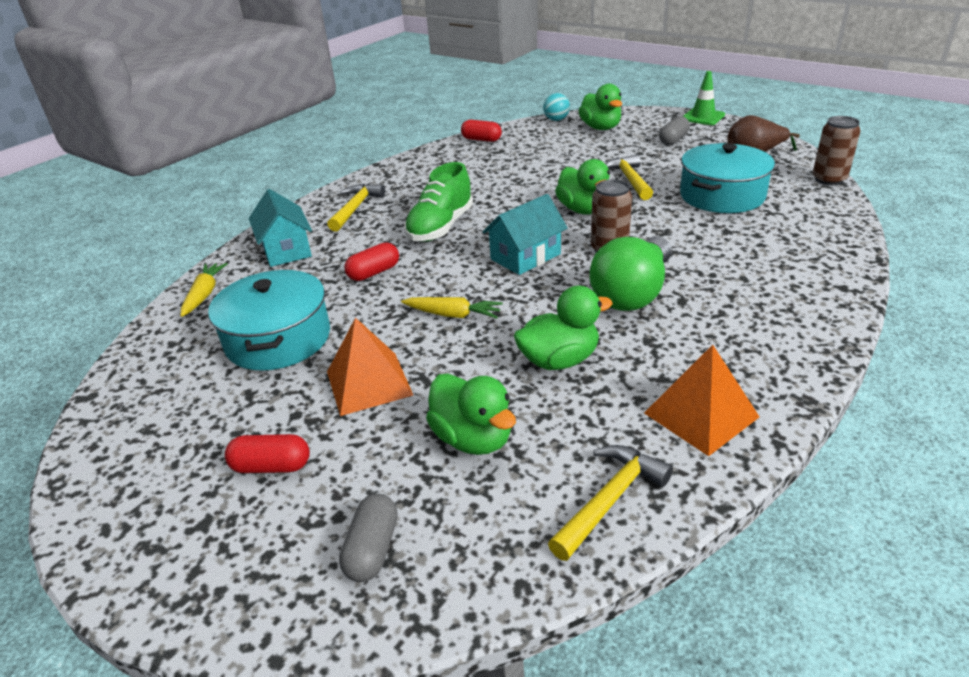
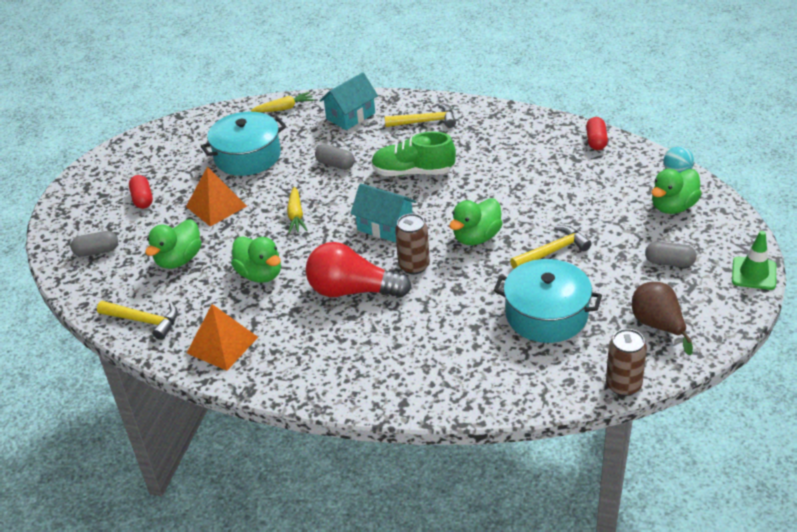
camera: 70 degrees right, 5 degrees up
(374, 273) = (335, 164): red capsule -> grey capsule
(633, 293) = (352, 291): green light bulb -> red light bulb

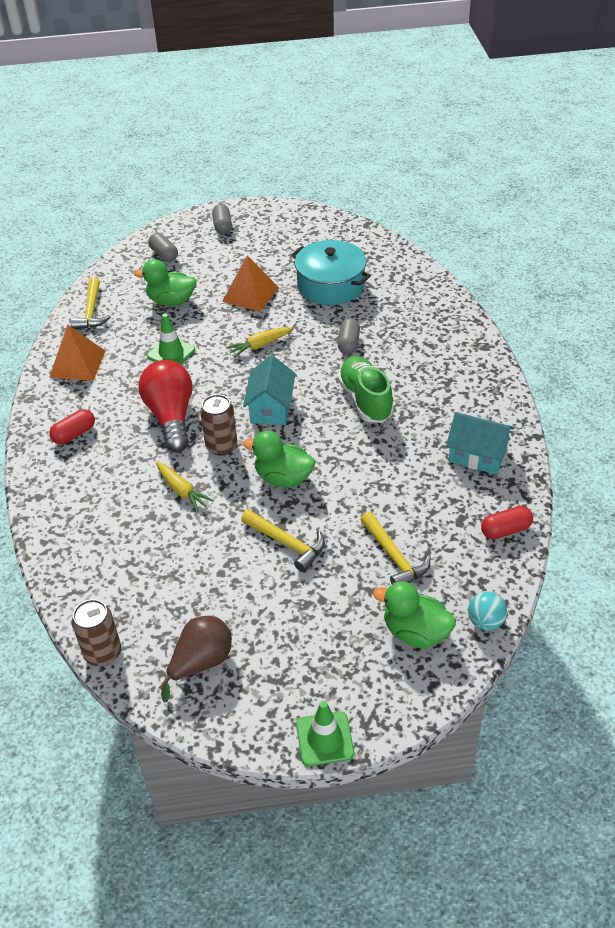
camera: 65 degrees right, 5 degrees up
(142, 199) = (240, 251): red capsule -> red capsule (74, 434)
(260, 274) = (171, 353): green duck -> green traffic cone
(284, 108) = (418, 280): yellow carrot -> yellow carrot (182, 491)
(350, 116) = (433, 327): turquoise house -> turquoise house (477, 455)
(425, 122) = (457, 381): yellow hammer -> yellow hammer (394, 557)
(546, 315) = (186, 565): turquoise pot -> none
(669, 262) = (311, 650): grey capsule -> grey capsule (222, 226)

